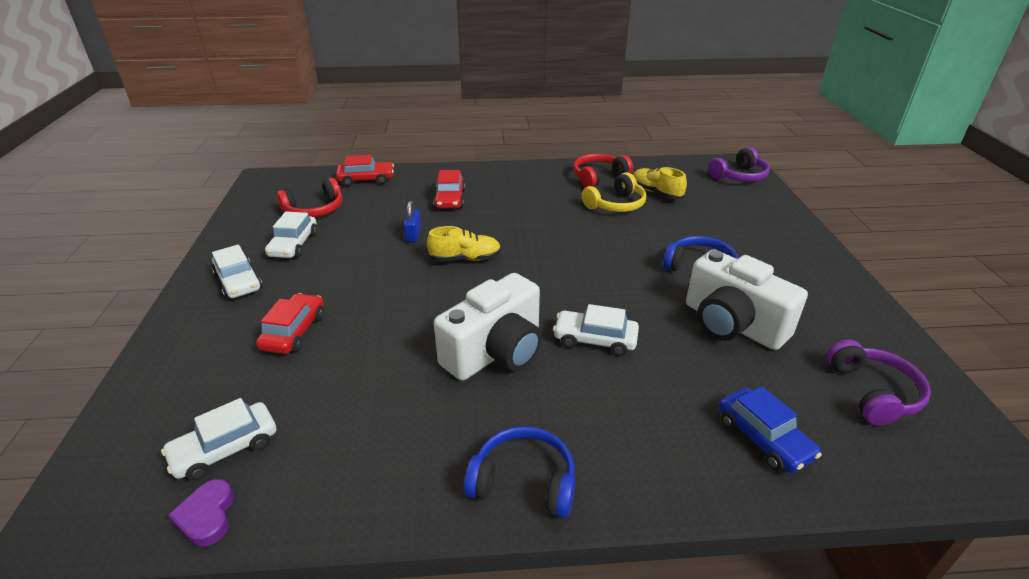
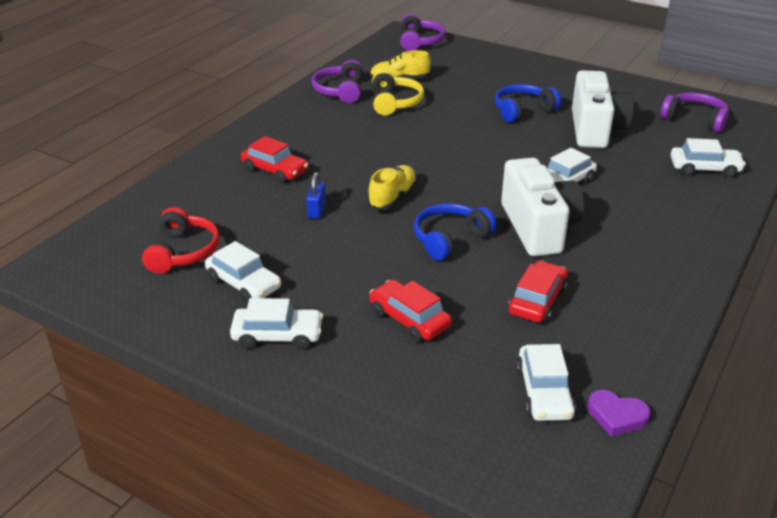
camera: 55 degrees left, 0 degrees up
(366, 179) = (159, 202): red car -> red car (537, 300)
(413, 234) = (316, 210): blue padlock -> blue padlock turned 60 degrees clockwise
(524, 481) = (680, 263): blue headphones -> blue headphones (450, 239)
(598, 177) = (340, 91): red headphones -> purple headphones
(732, 324) = (595, 129): white camera -> white camera turned 75 degrees counterclockwise
(763, 438) = (704, 168): blue car -> white car

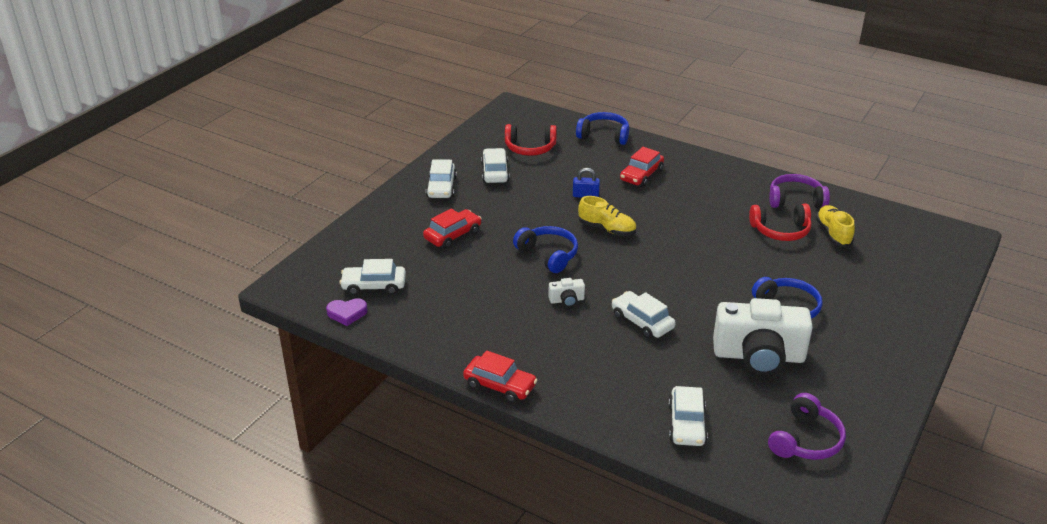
camera: 90 degrees right, 0 degrees up
(168, 192) = (604, 135): none -> blue headphones
(244, 283) = (495, 172): white car -> white car turned 135 degrees clockwise
(395, 103) = (780, 231): yellow headphones -> red headphones
(420, 42) = (943, 248): purple headphones -> none
(537, 300) = (469, 291): red car -> red car (500, 385)
(538, 228) = (567, 300): white camera -> white camera, size x0.41
(616, 416) = (347, 313): purple heart -> purple heart turned 120 degrees counterclockwise

